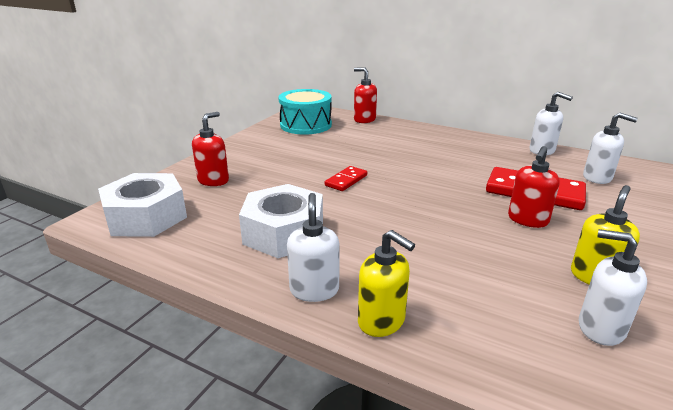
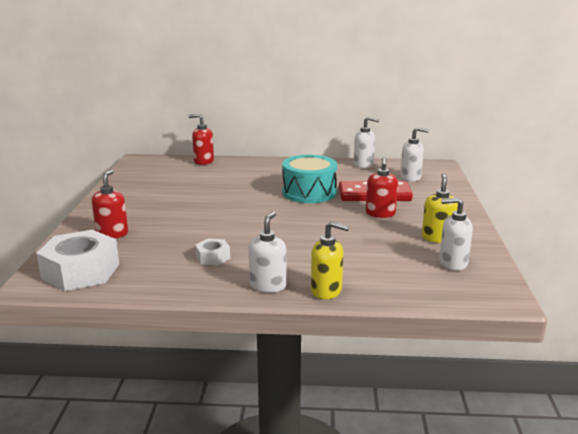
camera: 25 degrees left, 5 degrees down
(284, 233) = (213, 257): white nut -> white nut, size x0.49
(306, 125) = (153, 174): turquoise drum -> turquoise drum (309, 192)
(314, 290) = (268, 285): white soap dispenser -> white soap dispenser turned 45 degrees clockwise
(346, 180) = (230, 212): red domino -> none

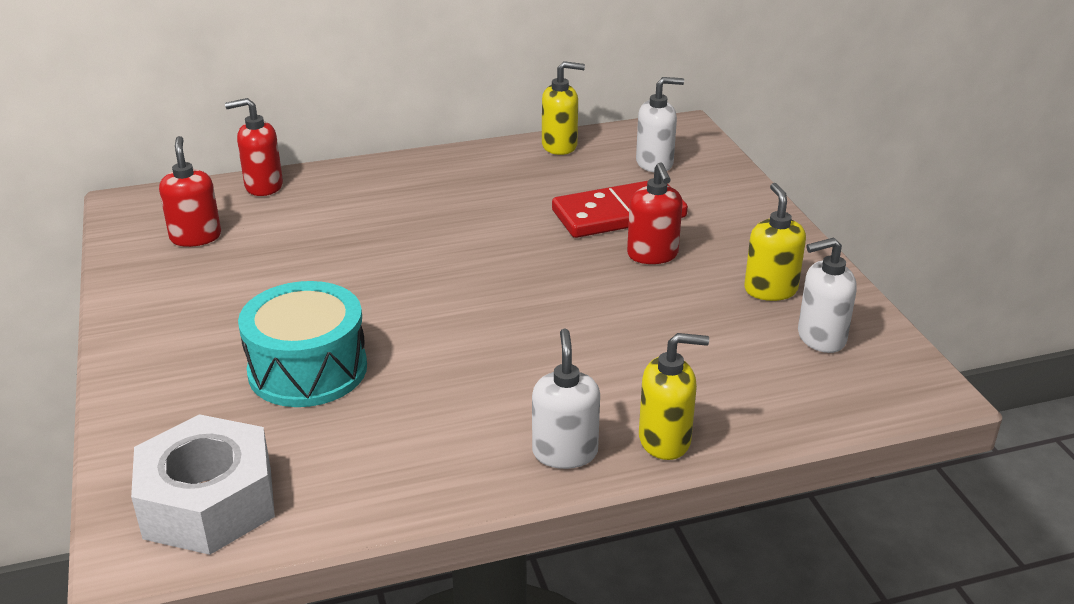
camera: 20 degrees left, 10 degrees up
(112, 233) = (206, 399): red soap dispenser -> red soap dispenser (195, 237)
(213, 257) = (432, 413): white nut -> none
(309, 192) = (506, 229): turquoise drum -> turquoise drum (308, 369)
(363, 164) = (560, 146): white soap dispenser -> yellow soap dispenser

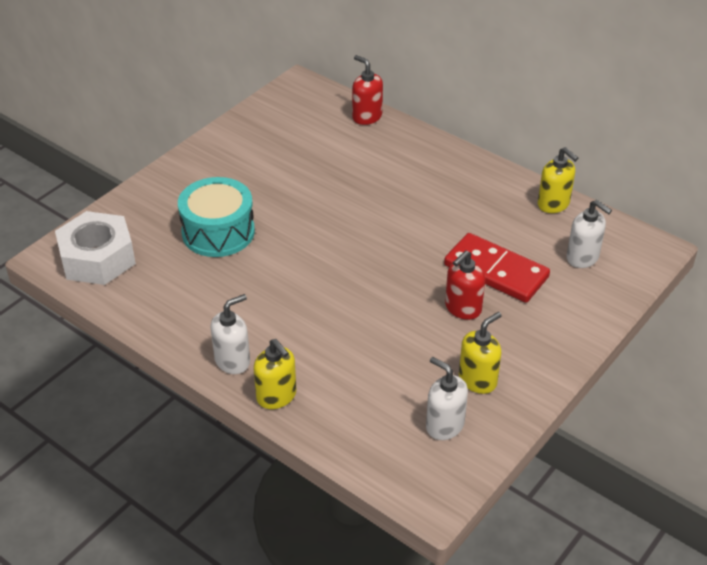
camera: 55 degrees right, 10 degrees up
(195, 237) = (292, 125): red soap dispenser -> none

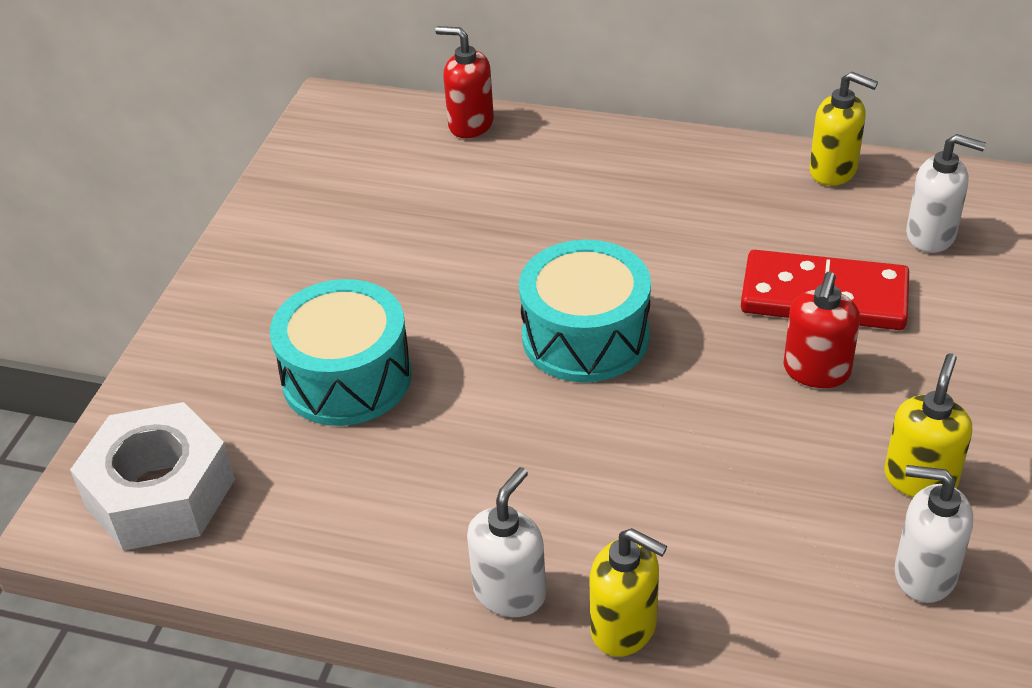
camera: 20 degrees left, 0 degrees up
(352, 250) = (585, 336): none -> turquoise drum

